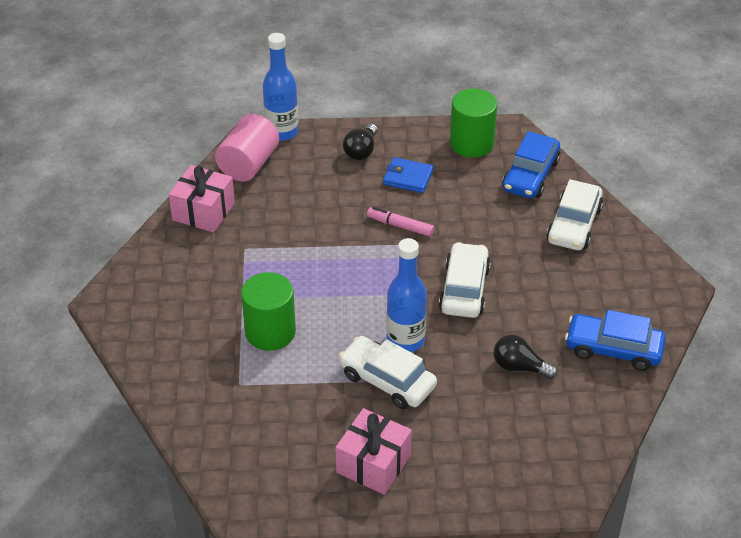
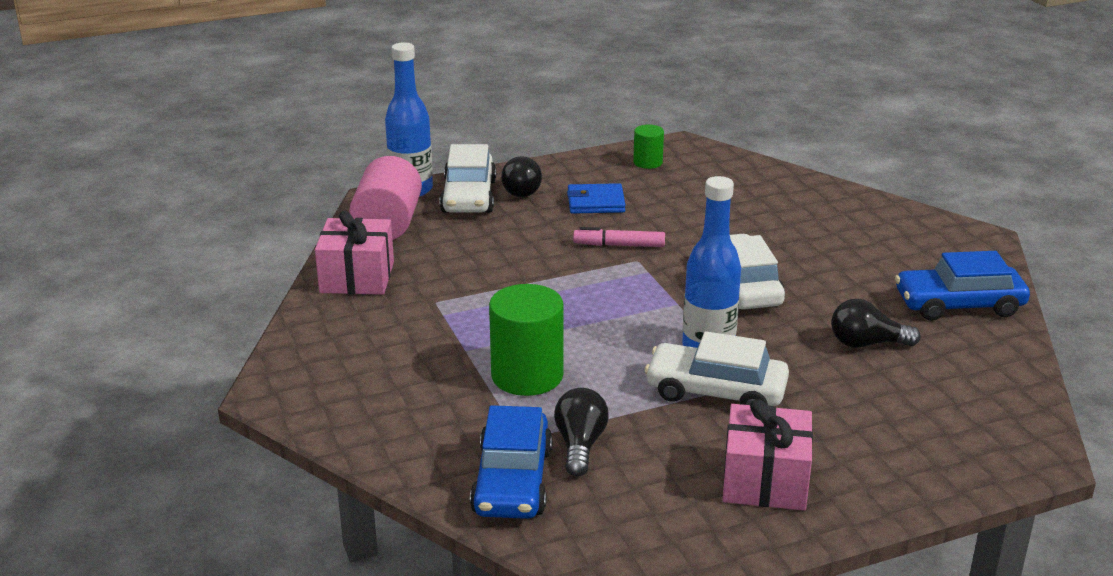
camera: 20 degrees left, 15 degrees down
(272, 400) = (580, 445): none -> black light bulb
(471, 143) = (647, 162): green cylinder -> green cylinder, size x0.53
(530, 175) = (736, 177): blue car -> blue car (512, 481)
(574, 225) = (819, 208): white car -> white car (468, 196)

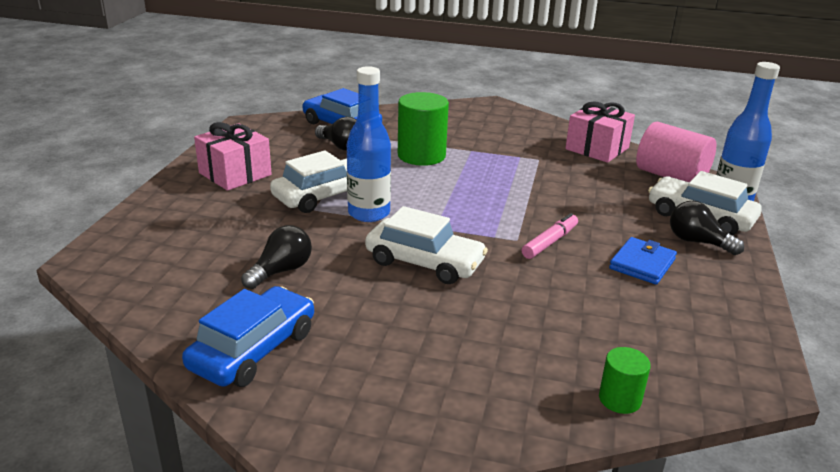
camera: 125 degrees right, 0 degrees up
(647, 162) = (721, 331): green cylinder -> green cylinder (619, 399)

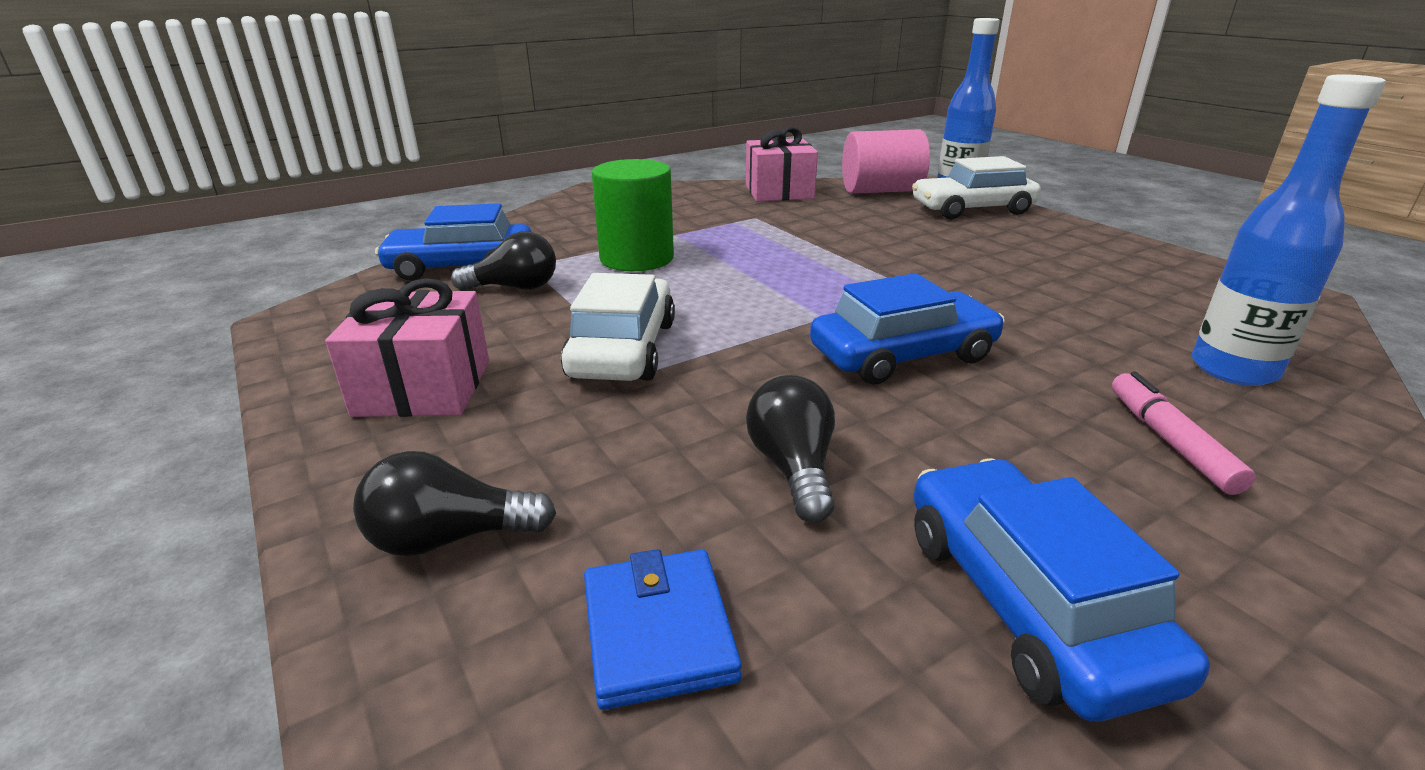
camera: 45 degrees left, 0 degrees up
(369, 213) = (725, 340): blue bottle -> blue bottle (1233, 370)
(424, 262) = (903, 355): white car -> blue car
(550, 242) = (941, 277): pink marker -> pink marker (1169, 441)
(619, 399) = (1314, 370): green cylinder -> none
(642, 264) = (1036, 259): blue wallet -> blue wallet (658, 631)
(697, 242) = (1018, 226): black light bulb -> black light bulb (450, 538)

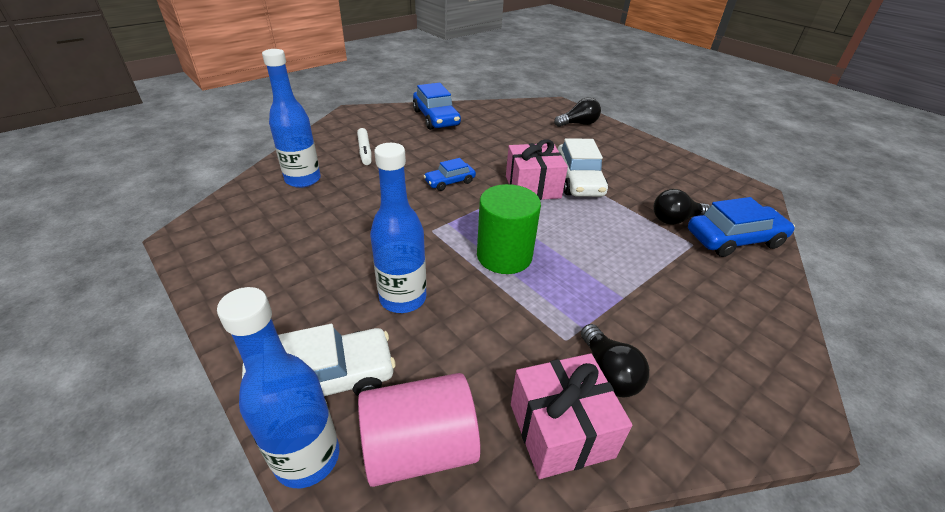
camera: 170 degrees right, 10 degrees up
(424, 387) = (641, 160): pink gift -> pink gift (532, 187)
(637, 258) = (627, 256): green cylinder -> green cylinder (504, 256)
(658, 631) = (517, 112): blue wallet -> none
(793, 468) = (493, 140): black light bulb -> black light bulb (608, 373)
(903, 355) = (450, 182): blue car -> blue car, size x0.58
(926, 240) = (403, 298): none -> blue bottle
(1169, 441) = (365, 151): pink marker -> white marker

